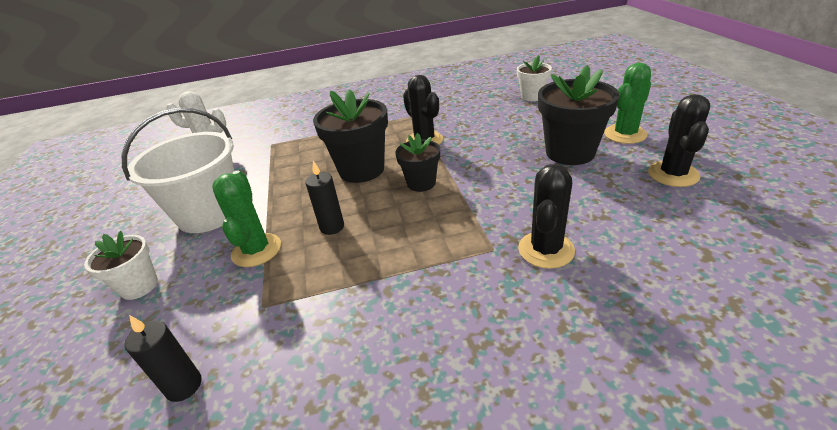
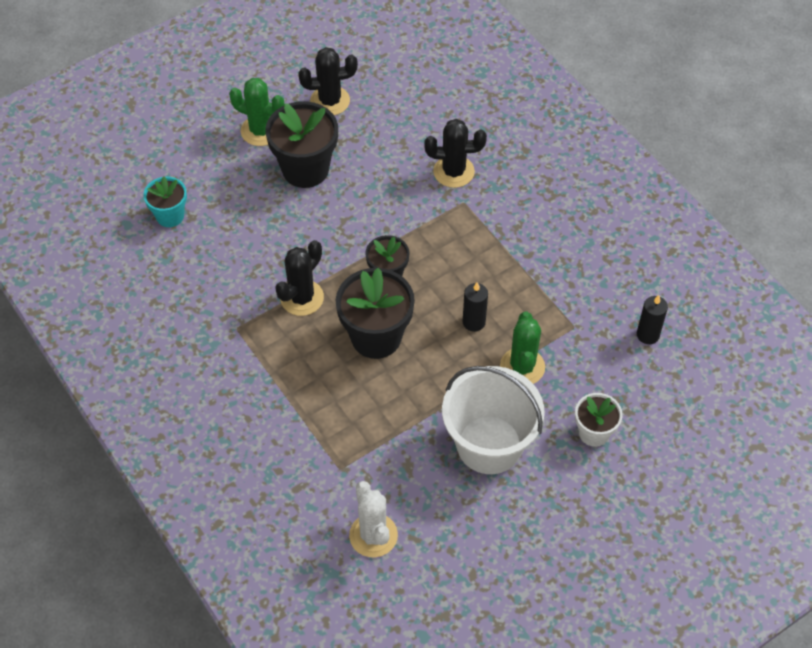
camera: 115 degrees left, 20 degrees up
(256, 250) = (522, 367): green cactus -> green cactus turned 60 degrees counterclockwise
(532, 96) = (170, 216): white flower pot -> turquoise flower pot

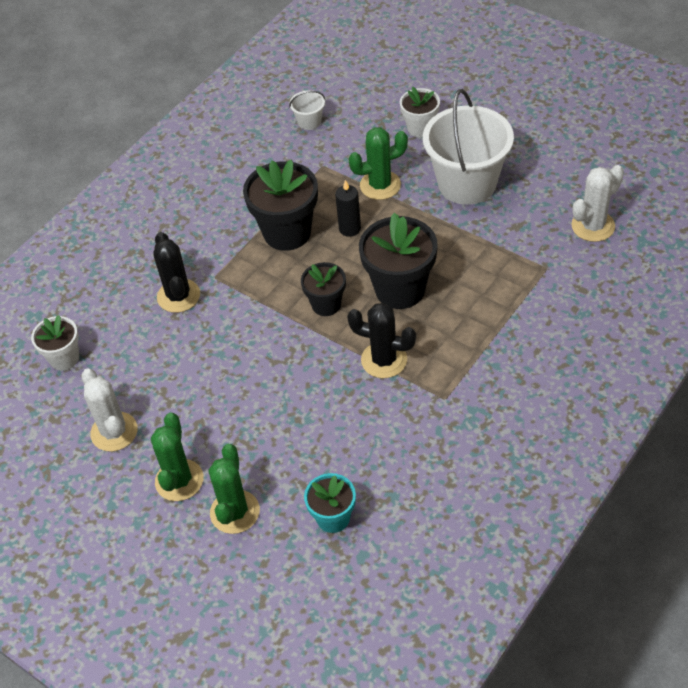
camera: 105 degrees left, 5 degrees down
(212, 157) = (235, 512): none -> green cactus
(305, 169) = (220, 418): black flower pot -> black flower pot (287, 232)
(330, 101) = (114, 432): black cactus -> white cactus
(423, 83) = (64, 358): none -> white flower pot
(648, 335) = (309, 122): black candle -> white bucket

